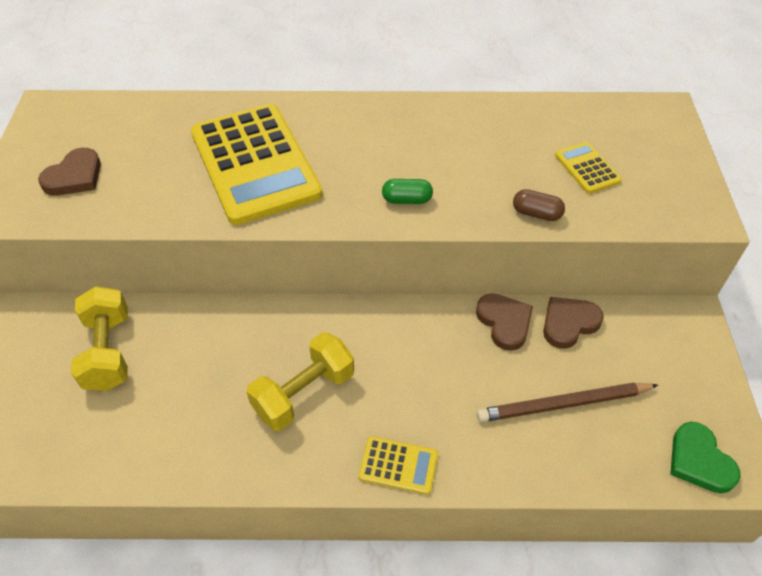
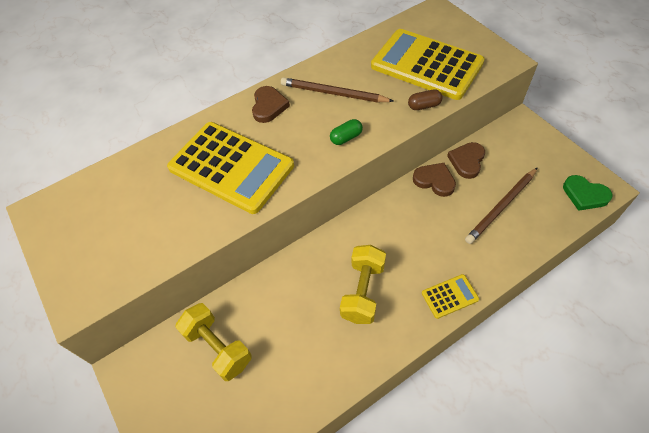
camera: 30 degrees left, 5 degrees up
(74, 176) = (111, 246): brown heart -> brown heart (269, 106)
(439, 144) = (333, 93): none -> brown pencil
(587, 168) = (426, 65): yellow calculator -> yellow calculator, size x2.35

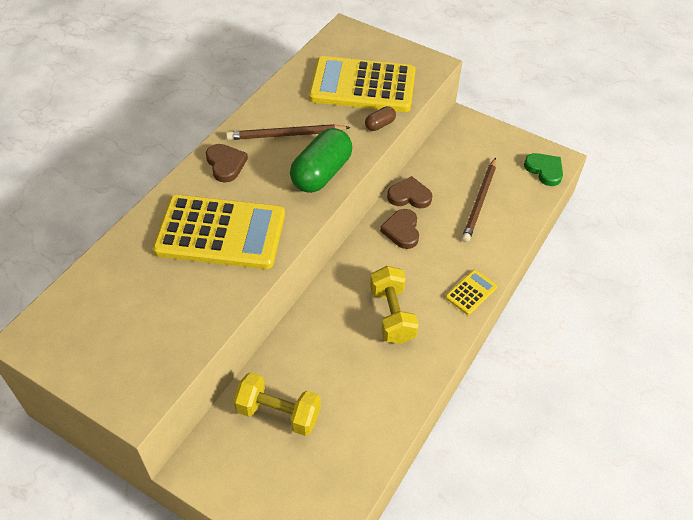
camera: 30 degrees left, 5 degrees down
(346, 138) = (321, 173): green capsule -> green capsule, size x2.16
(467, 161) = (430, 169): brown heart -> brown heart (402, 231)
(584, 195) = (544, 170): green heart -> green heart turned 135 degrees counterclockwise

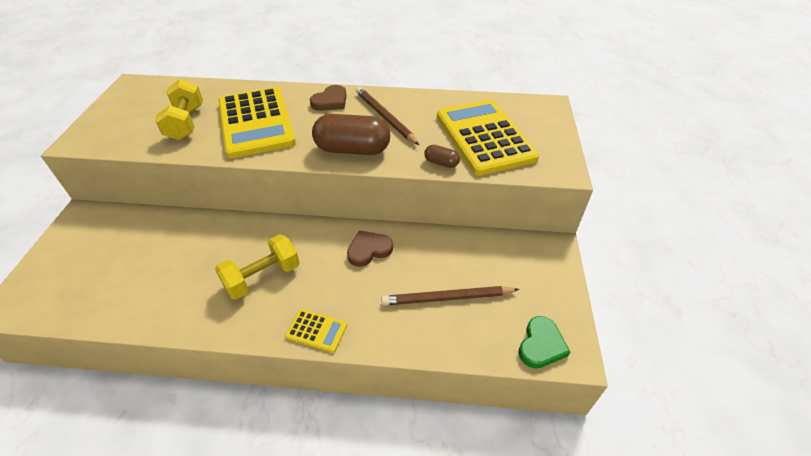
camera: 65 degrees right, 5 degrees down
(278, 413) = (137, 241): yellow dumbbell -> yellow dumbbell (186, 123)
(321, 173) = (352, 149): green capsule -> brown capsule
(409, 196) = (416, 240): brown heart -> none

